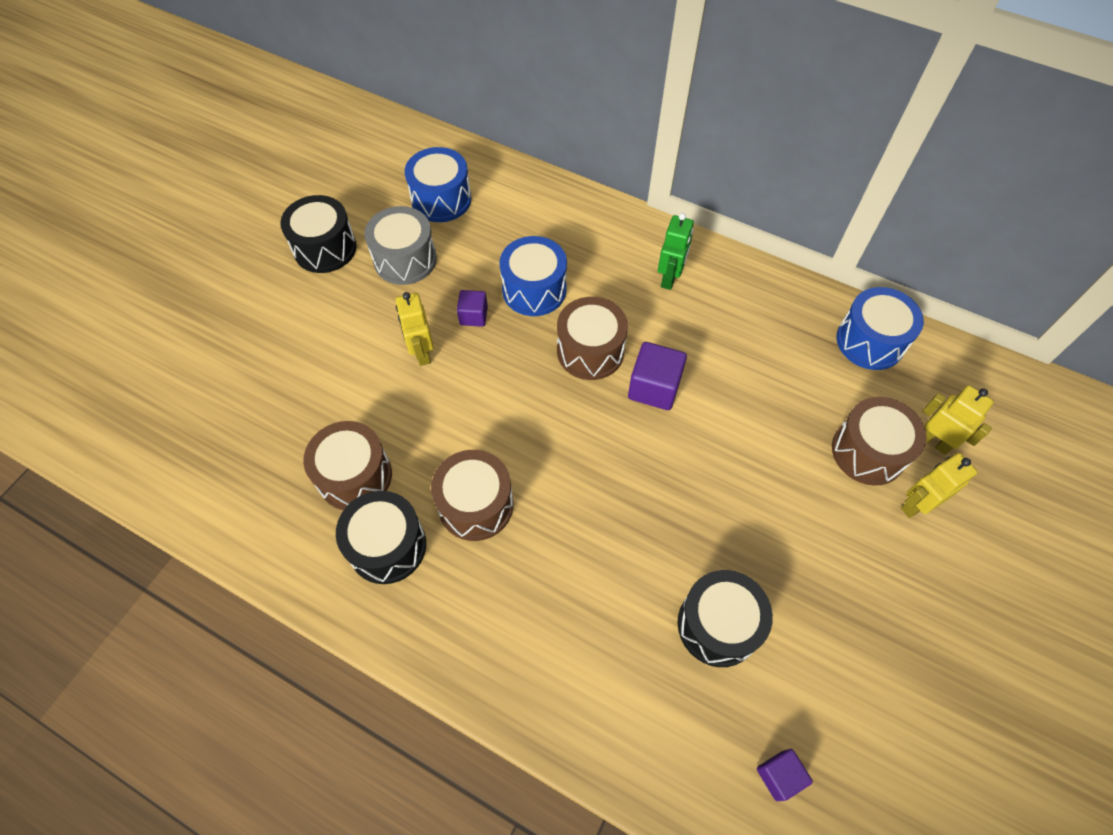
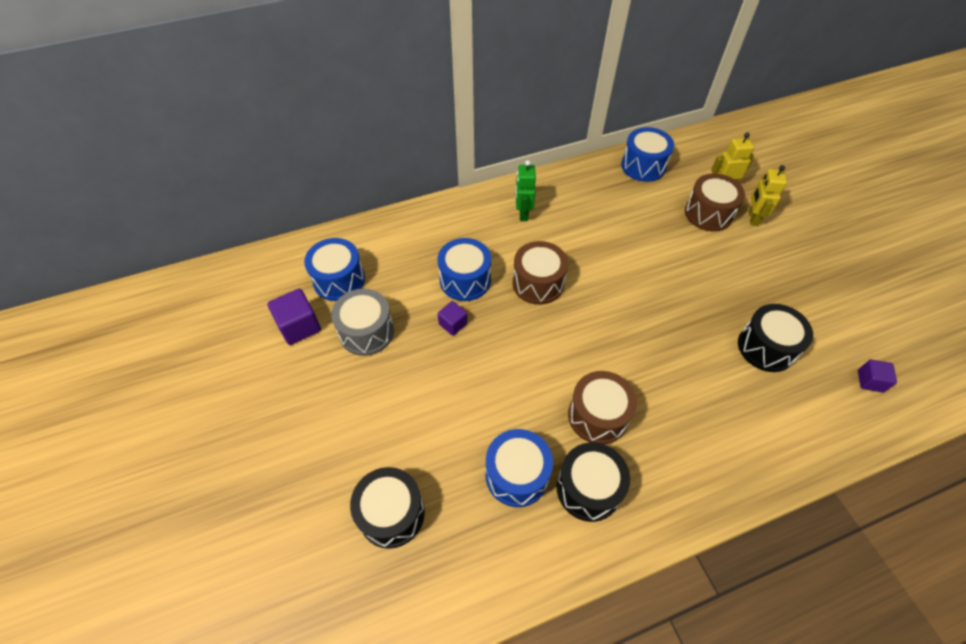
camera: 50 degrees left, 5 degrees down
(325, 248) = (303, 373): black drum -> black drum (391, 513)
(355, 476) = (517, 475): brown drum -> blue drum
(422, 353) = (453, 371): yellow robot -> none
(654, 388) = (591, 271): purple cube -> purple cube (299, 326)
(670, 278) = (523, 213): green robot -> green robot turned 150 degrees counterclockwise

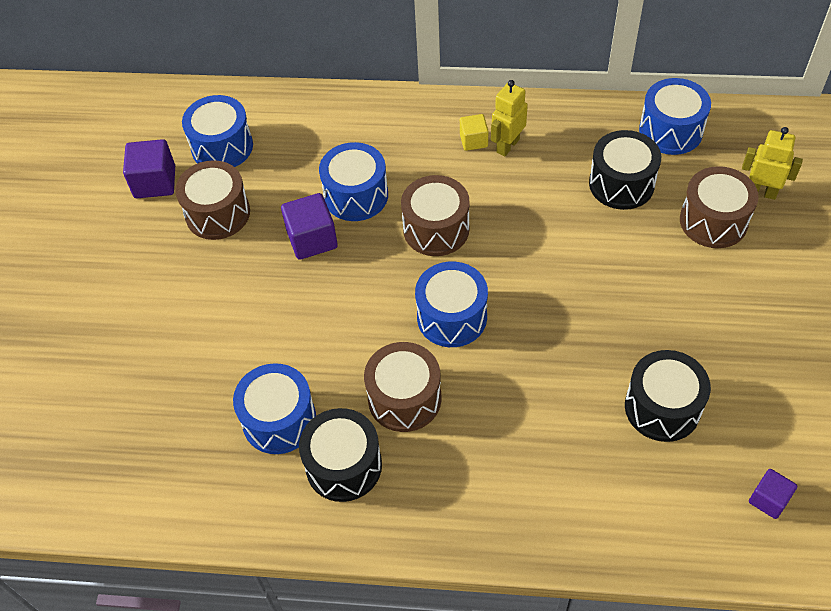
camera: 30 degrees right, 0 degrees up
(366, 332) = (218, 213): grey drum -> brown drum
(391, 513) = (136, 402): black drum -> black drum (621, 184)
(453, 324) = (312, 239): purple cube -> purple cube, size x1.63
(523, 213) = (473, 140): green robot -> yellow cube
(590, 341) = (452, 317): none -> blue drum
(753, 218) = (771, 247): yellow robot -> yellow robot (507, 145)

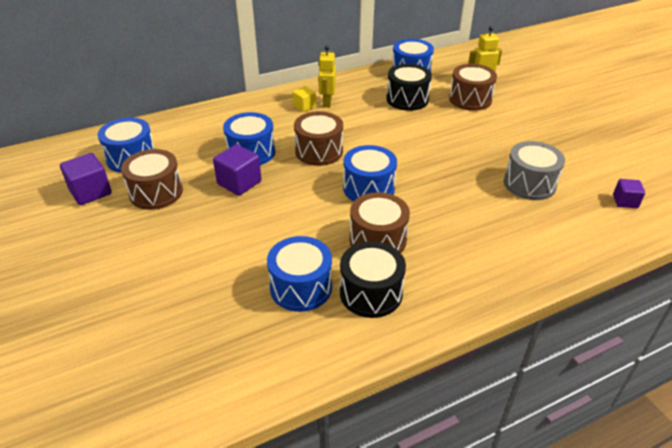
camera: 35 degrees left, 15 degrees down
(662, 407) = (529, 184): black drum -> grey drum

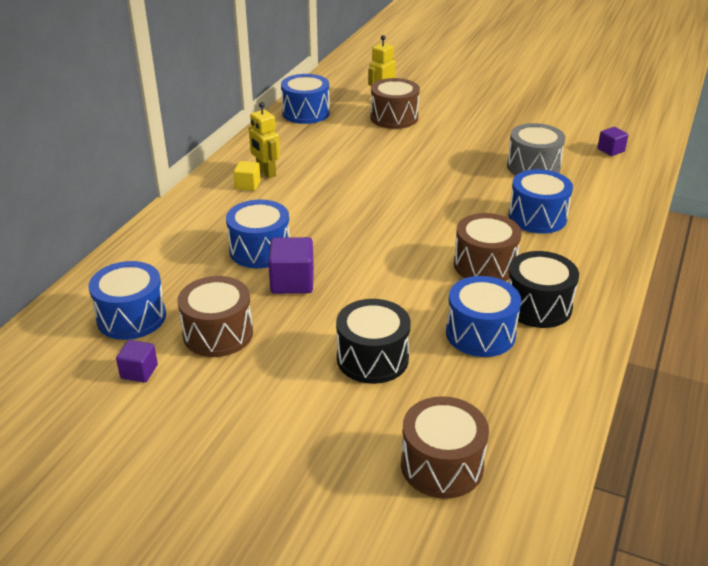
camera: 40 degrees left, 5 degrees down
(90, 192) = (139, 372): purple cube -> purple cube, size x0.61
(319, 151) = (326, 219): brown drum -> brown drum (442, 465)
(368, 188) = (417, 229): blue drum -> blue drum (537, 217)
(407, 99) = (339, 139): black drum -> black drum (372, 358)

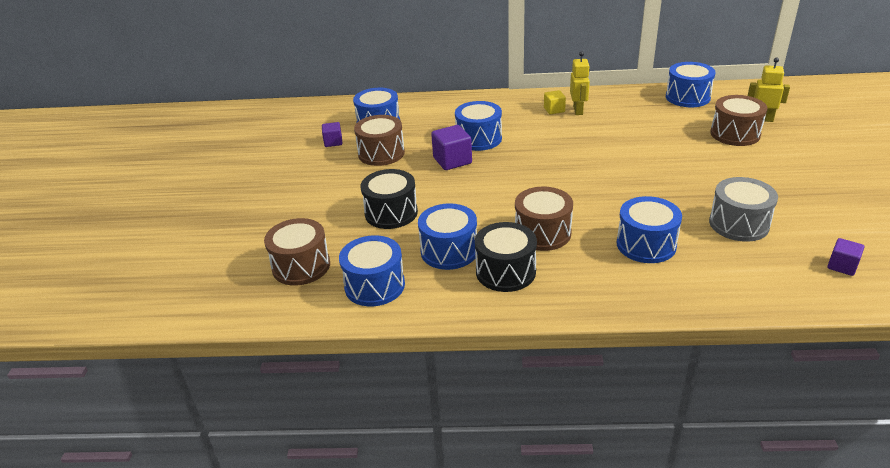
camera: 70 degrees right, 0 degrees up
(266, 172) = (578, 110): yellow robot -> yellow robot turned 150 degrees clockwise
(516, 406) = (374, 285): none -> blue drum

